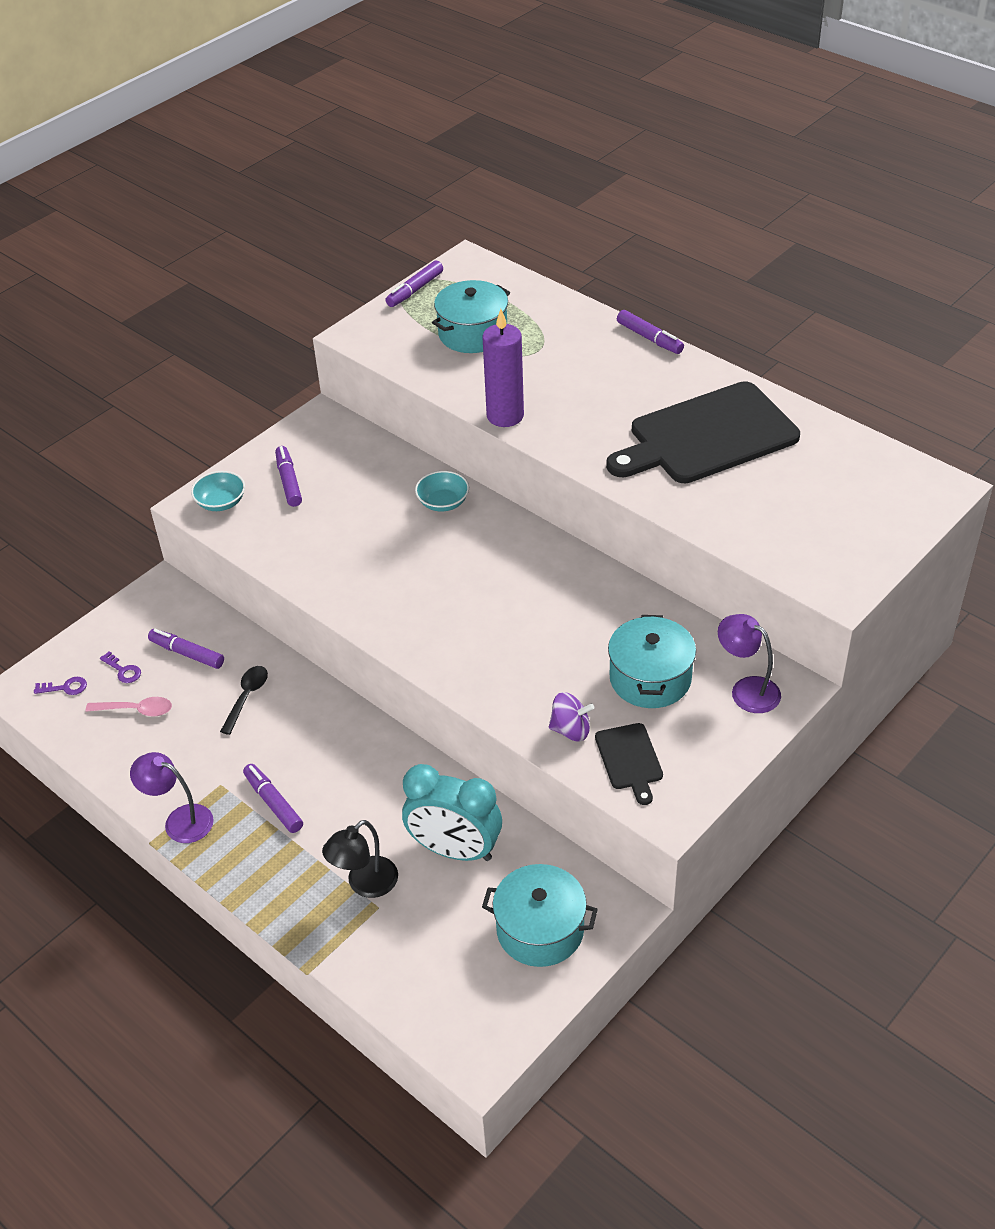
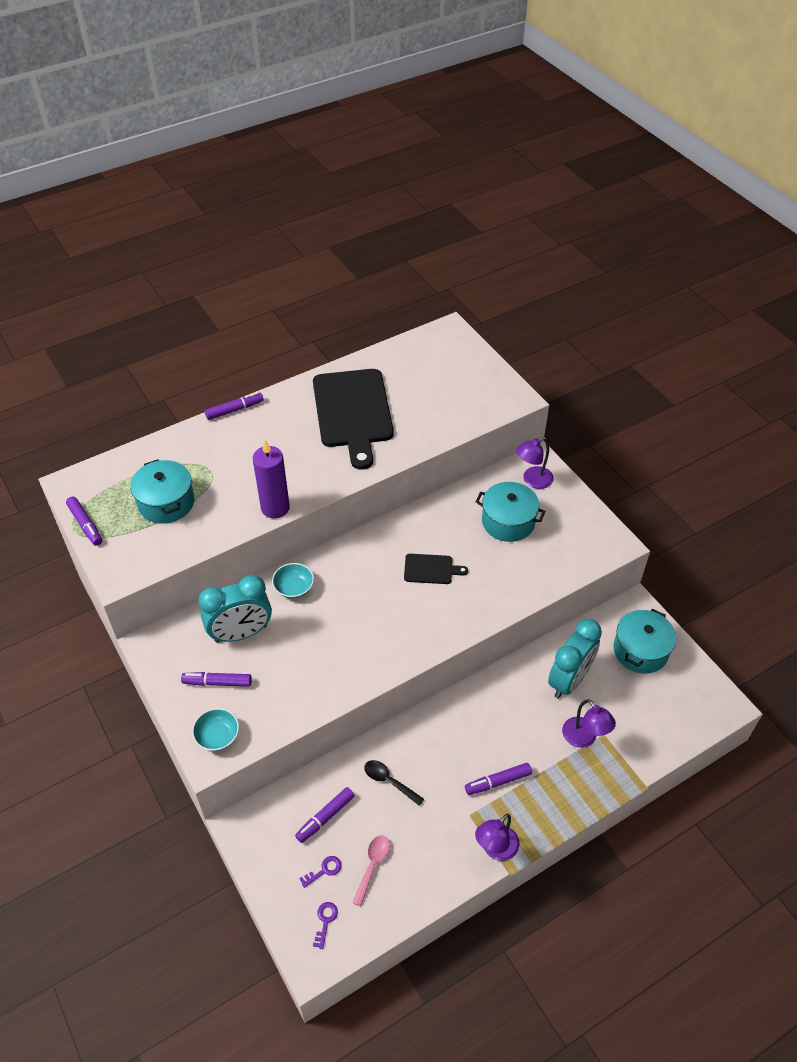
camera: 75 degrees left, 5 degrees up
(360, 479) = (241, 633): none -> turquoise clock
(365, 884) = (584, 738): black lamp -> purple lamp
(570, 730) = (537, 572): purple spinning top -> none
(630, 759) = (570, 550): black cutting board -> black cutting board (431, 569)

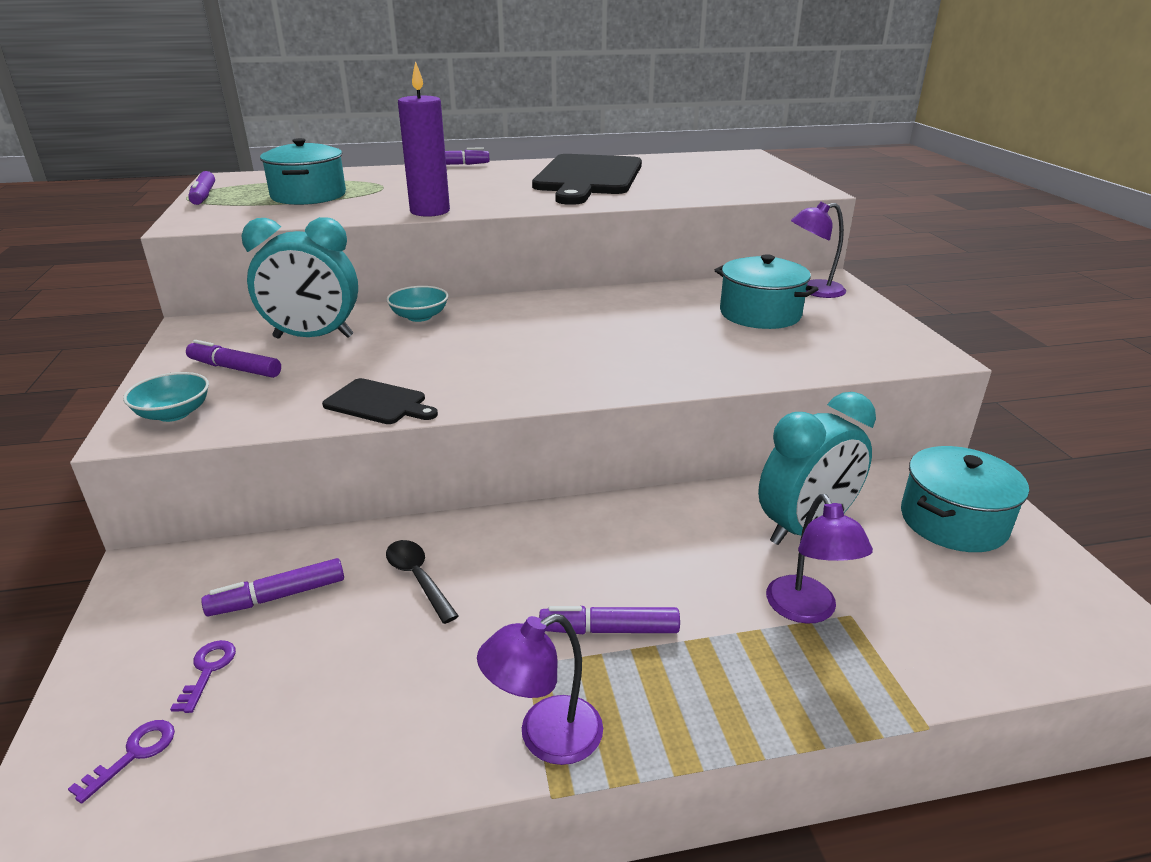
camera: 20 degrees right, 20 degrees down
(324, 870) = (208, 670): purple key -> purple key turned 75 degrees counterclockwise
(372, 866) = (294, 690): pink spoon -> none
(431, 569) = (620, 331): black cutting board -> black cutting board (378, 403)

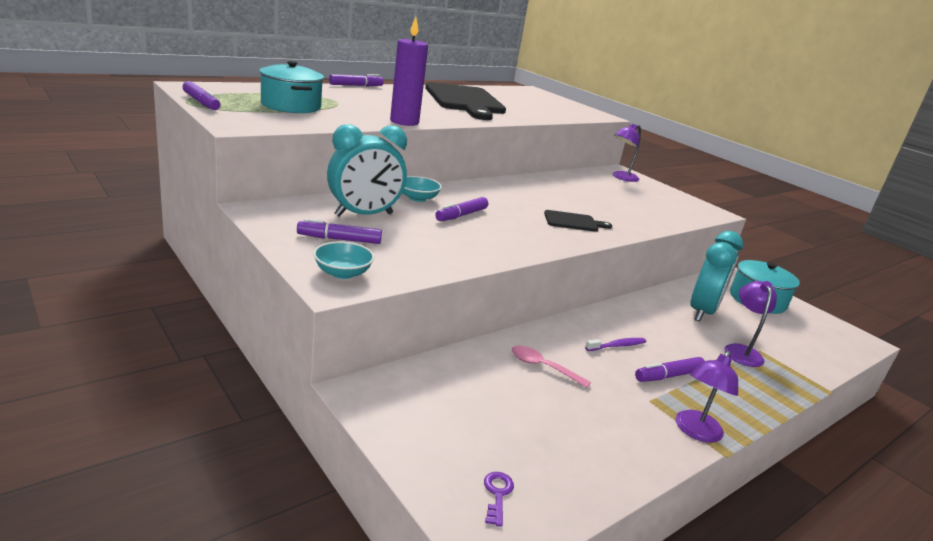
camera: 30 degrees left, 5 degrees down
(208, 670) = (483, 440): purple key -> none
(278, 596) = (472, 391): purple marker -> purple marker (461, 215)
(378, 403) = (472, 256): black cutting board -> black cutting board (573, 222)
(418, 578) = (543, 367): black spoon -> pink spoon
(576, 564) = (617, 346): none -> purple toothbrush
(760, 314) = (611, 192): turquoise pot -> none
(807, 610) = (741, 351): purple lamp -> purple lamp turned 135 degrees counterclockwise

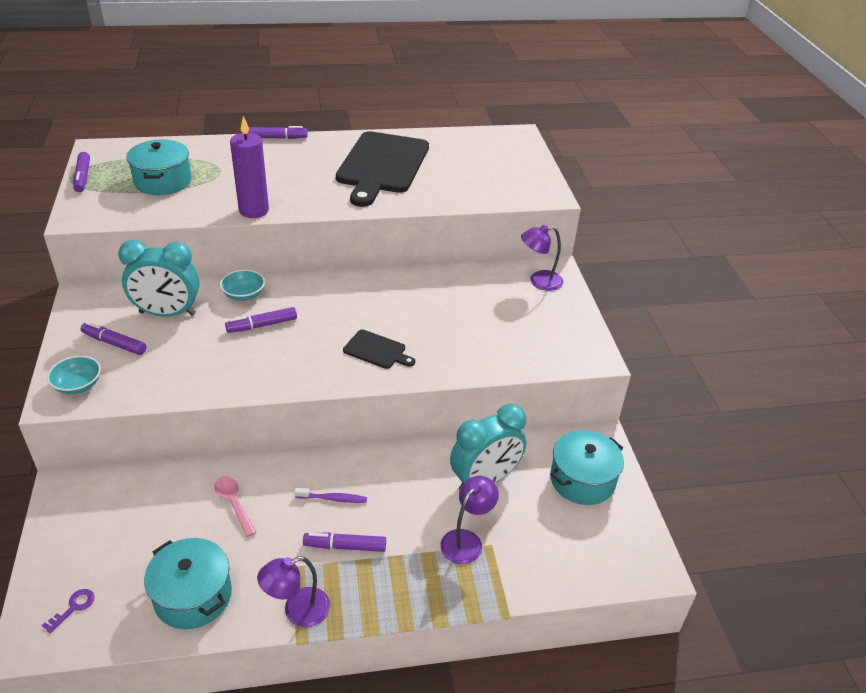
camera: 30 degrees right, 15 degrees up
(598, 447) = (193, 596): none -> turquoise pot

